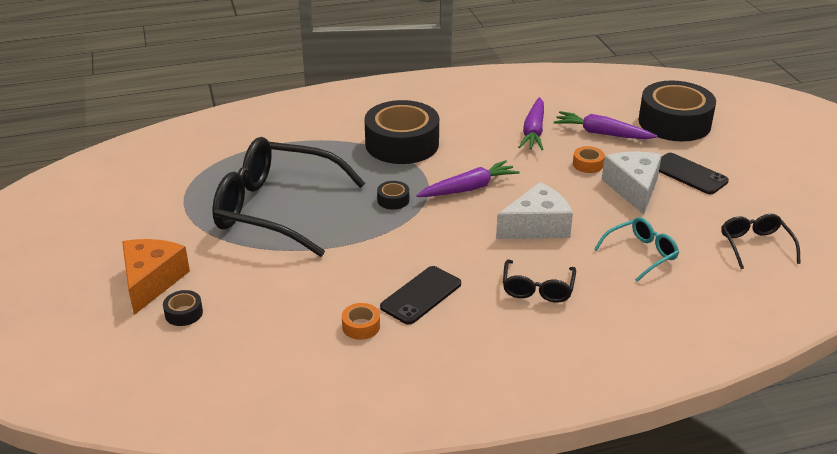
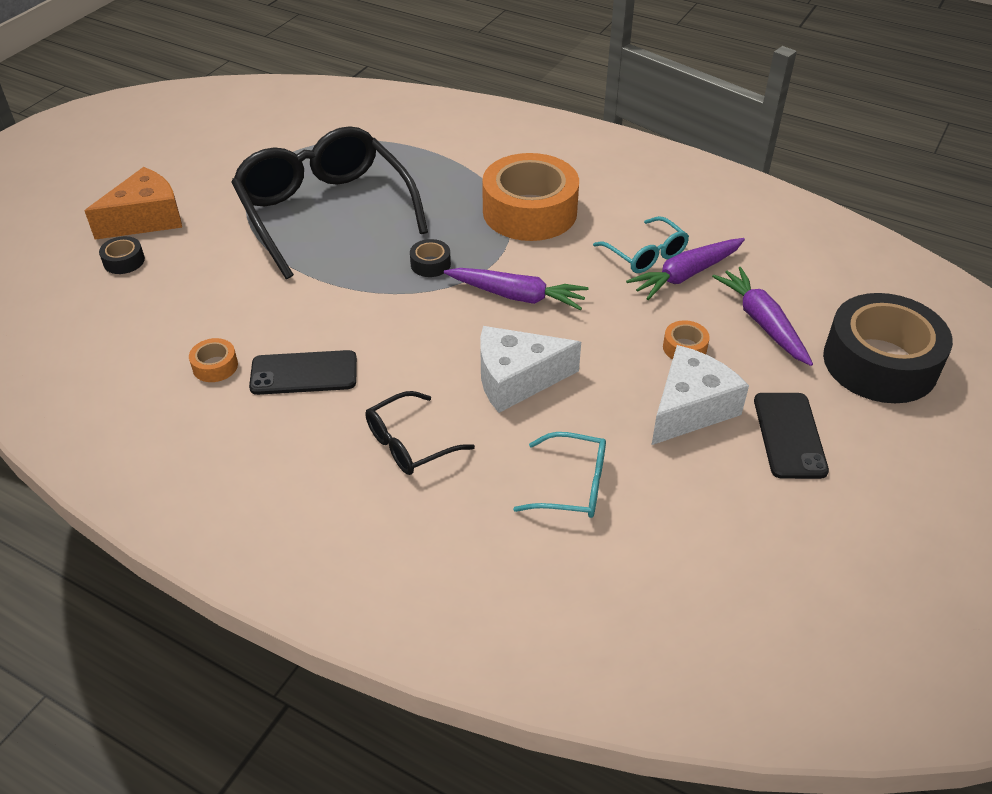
camera: 45 degrees right, 10 degrees up
(402, 144) = (529, 212): black tape -> orange tape
(498, 132) = (645, 254): none -> turquoise glasses
(537, 226) = (516, 379): white cheese -> white cheese turned 150 degrees clockwise
(755, 246) = (723, 576): black glasses -> none

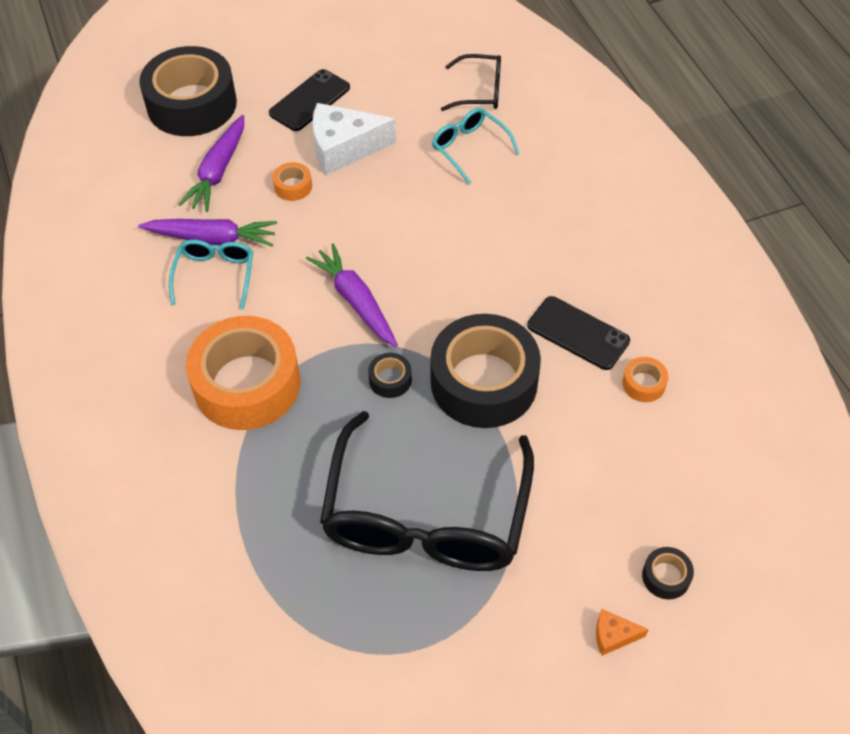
camera: 140 degrees left, 10 degrees up
(146, 219) = (613, 636): orange cheese -> orange cheese, size x0.46
(355, 299) = (484, 382): none -> black tape
(410, 443) = (544, 232): black glasses -> black glasses (479, 91)
(516, 379) = (430, 233): white cheese -> none

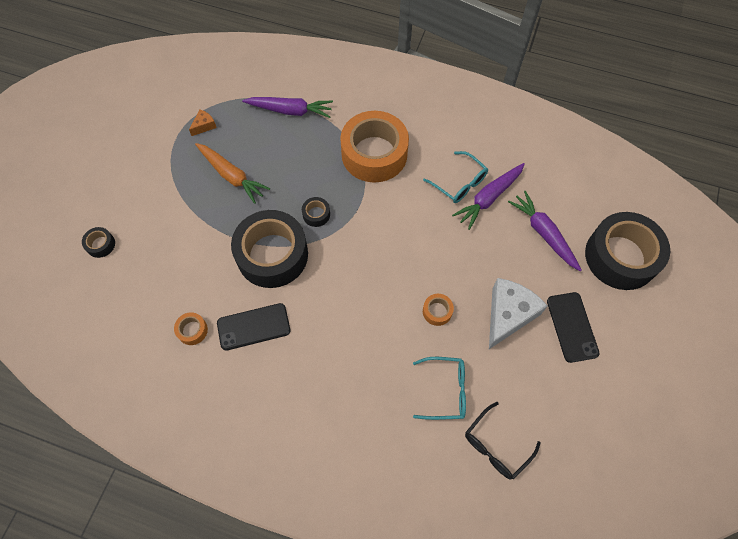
camera: 130 degrees right, 10 degrees up
(293, 186) = (497, 264): orange tape -> orange tape (437, 311)
(356, 301) = (380, 235): purple carrot -> purple carrot (290, 110)
(426, 514) = (232, 176): black glasses -> orange carrot
(613, 636) = (104, 201): orange cheese -> orange cheese (204, 126)

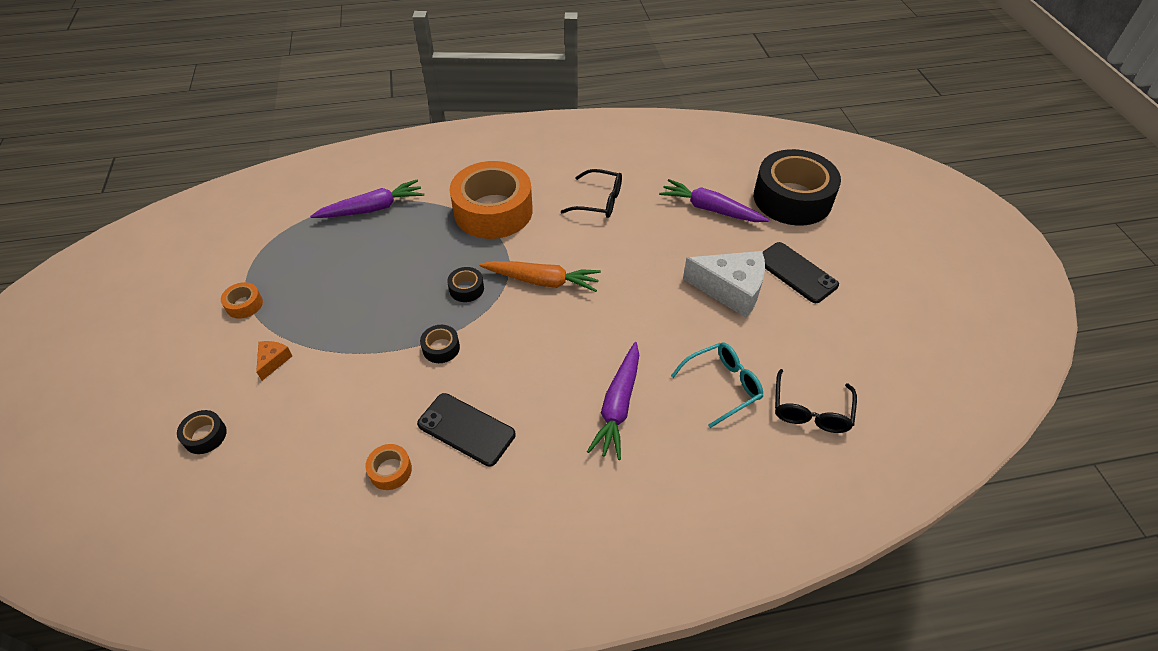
camera: 30 degrees left, 15 degrees down
(204, 126) = (275, 260): orange cheese -> orange cheese (273, 361)
(232, 176) = (341, 293): orange carrot -> orange carrot (542, 281)
(253, 327) = (466, 429): black phone -> black phone turned 75 degrees clockwise
(272, 255) = (441, 348): black tape -> black tape, size x0.40
(437, 311) = (660, 319): orange tape -> orange tape (244, 304)
(459, 183) = (599, 201): turquoise glasses -> black glasses
(489, 198) = (637, 202): purple carrot -> purple carrot (618, 406)
(508, 315) = (731, 290): white cheese -> white cheese turned 105 degrees clockwise

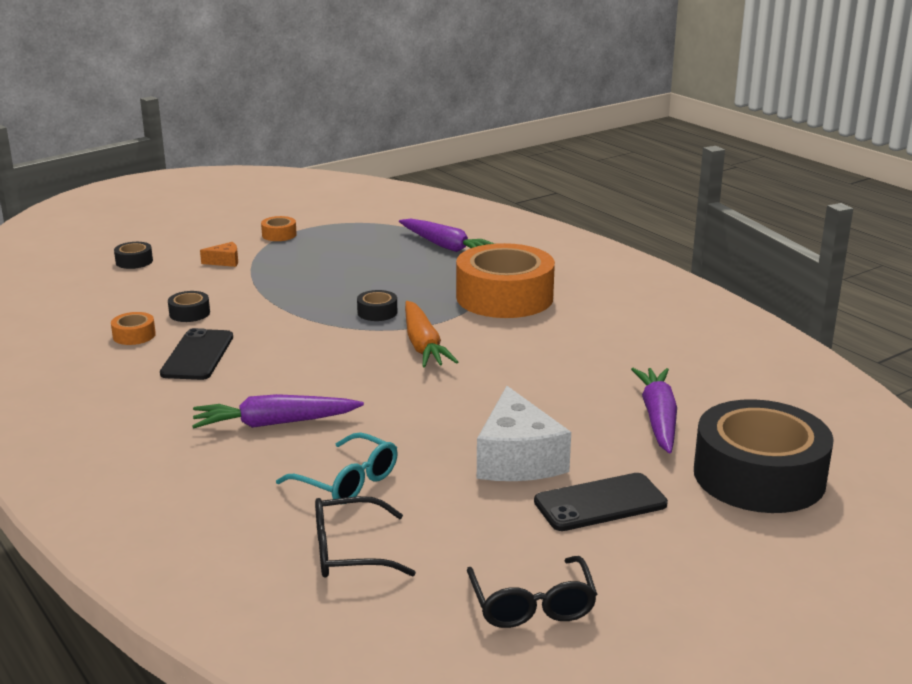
camera: 65 degrees right, 25 degrees down
(441, 348) = (289, 320): black tape -> black tape (189, 313)
(599, 201) = (587, 346): black glasses -> black glasses (532, 604)
(796, 272) = (600, 503): black phone -> black phone turned 45 degrees clockwise

